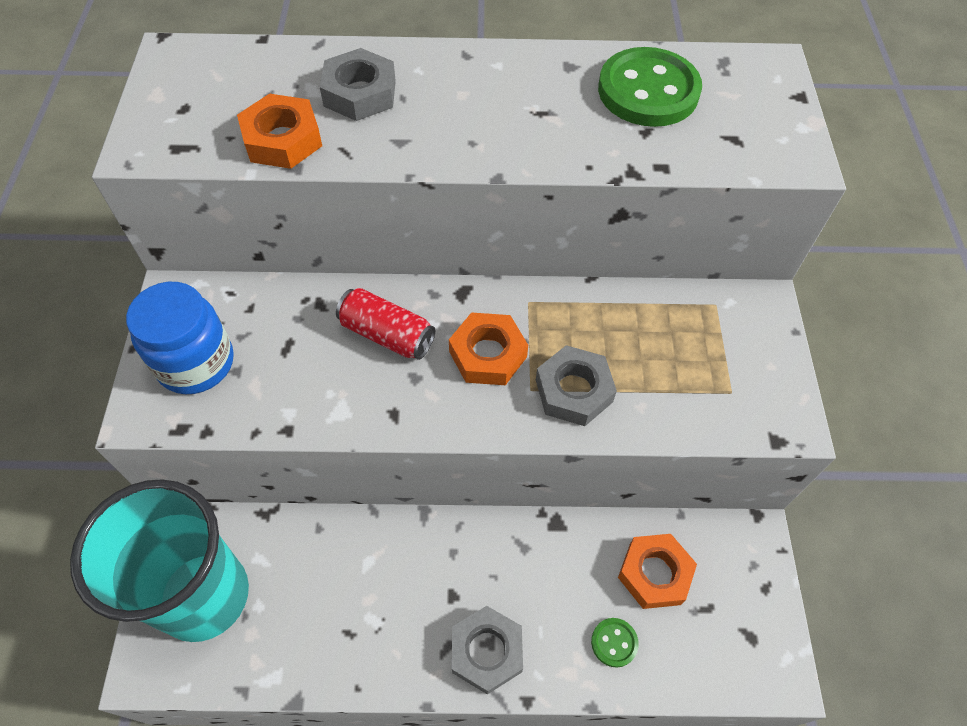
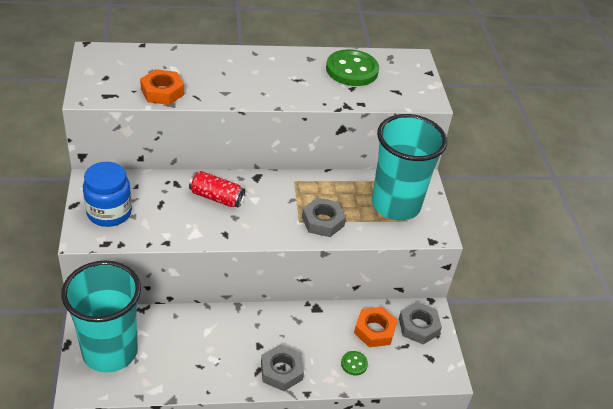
camera: 10 degrees left, 15 degrees down
(359, 93) = (200, 70): grey nut -> grey nut (418, 326)
(488, 354) = (274, 206): orange nut -> none
(711, 357) = (396, 205): none -> turquoise cup

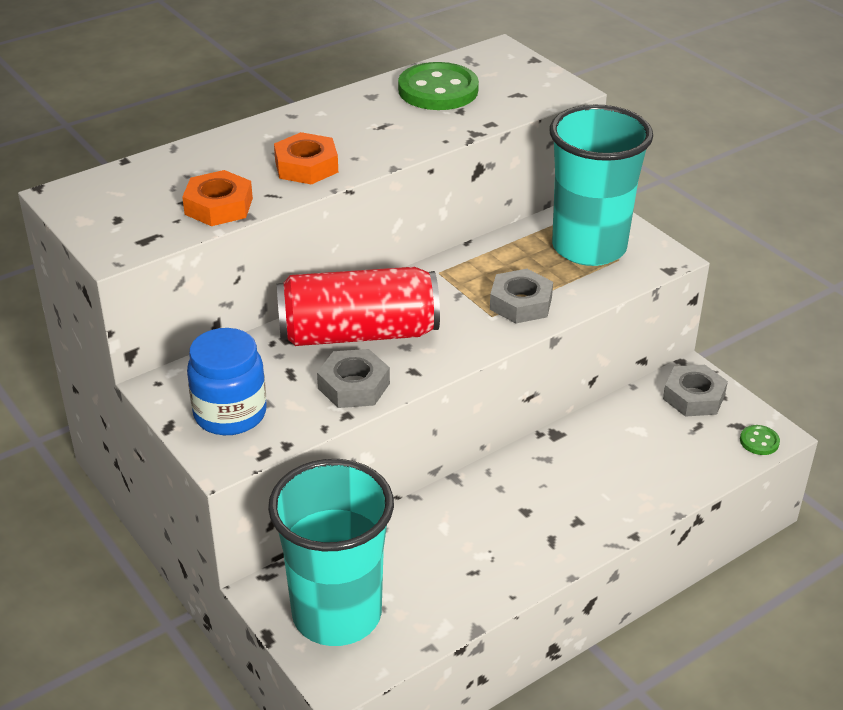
camera: 25 degrees left, 5 degrees down
(216, 197) = (358, 333): red can -> red can, size x1.86
(281, 371) = (581, 526): grey nut -> grey nut (354, 386)
(354, 364) = (658, 475): green button -> green button (759, 441)
(374, 330) = (648, 425): orange nut -> orange nut (306, 166)

